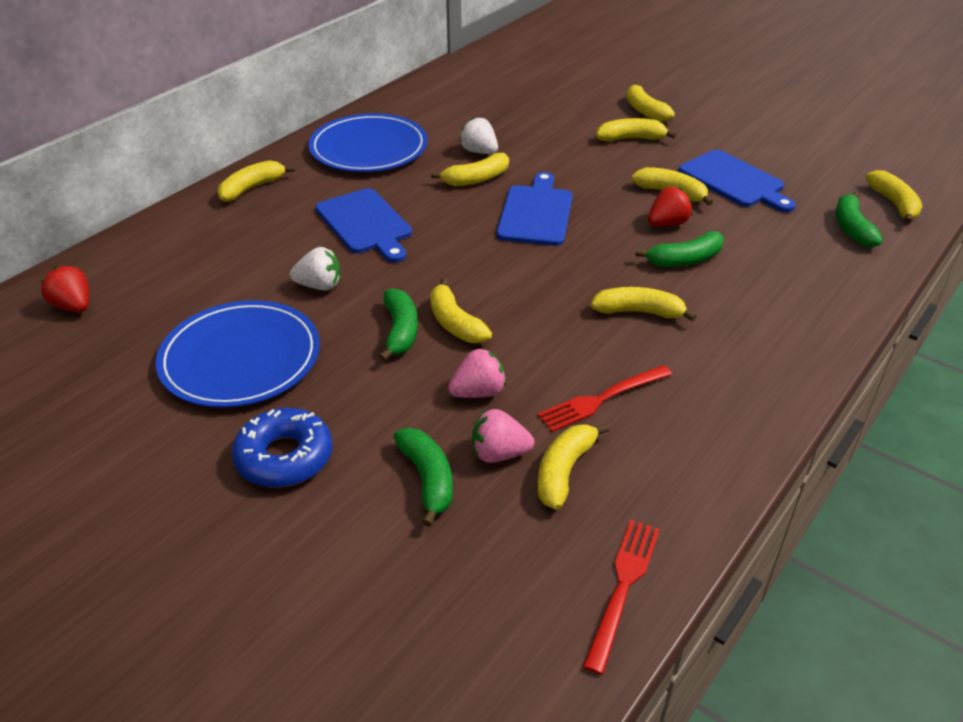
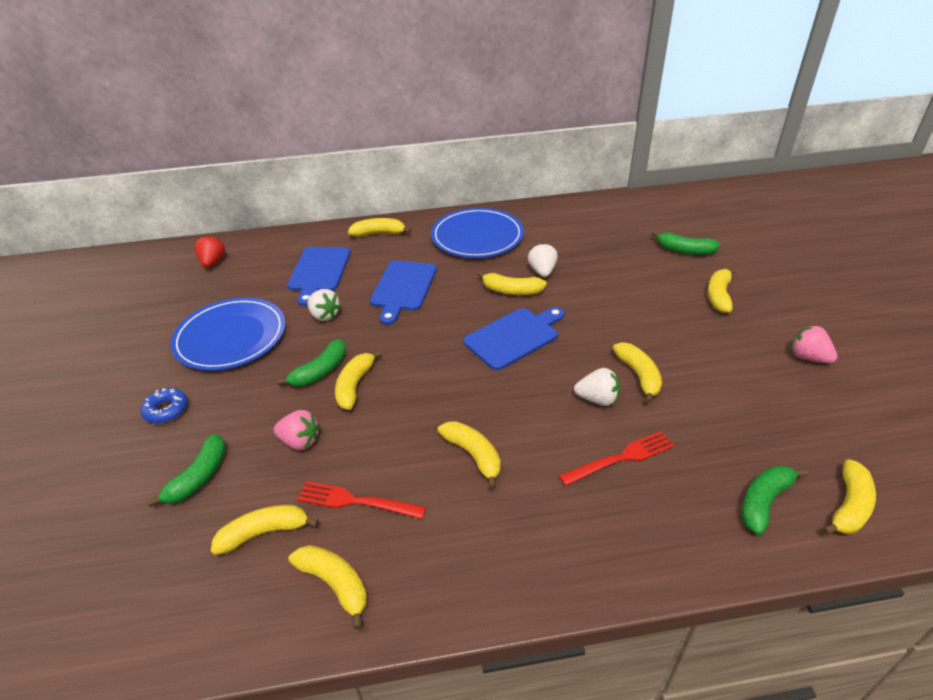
camera: 45 degrees right, 0 degrees up
(284, 457) = (166, 410): blue donut -> blue donut, size x0.64
(499, 454) = (251, 491): pink strawberry -> pink strawberry (808, 357)
(623, 586) = (178, 640): red fork -> red fork (621, 458)
(631, 138) = (672, 314): yellow banana -> yellow banana (335, 584)
(667, 224) = (597, 399): red strawberry -> white strawberry
(685, 260) = (567, 436): green banana -> green banana (684, 250)
(734, 181) = (710, 394): blue cutting board -> blue cutting board (319, 272)

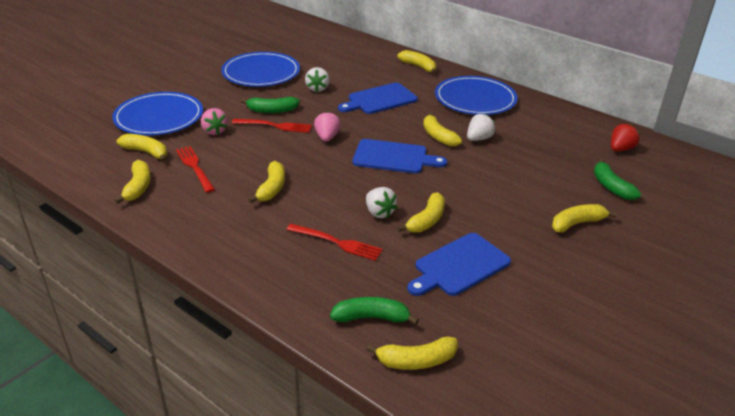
camera: 45 degrees right, 5 degrees down
(166, 410) = (189, 85): blue donut -> none
(199, 477) = (159, 117): green banana -> blue plate
(213, 262) = (310, 36): red strawberry -> red strawberry (620, 149)
(319, 272) = (352, 68): blue cutting board -> blue cutting board (459, 266)
(354, 385) = (275, 126): yellow banana -> red fork
(808, 357) = (566, 293): pink strawberry -> pink strawberry (327, 137)

